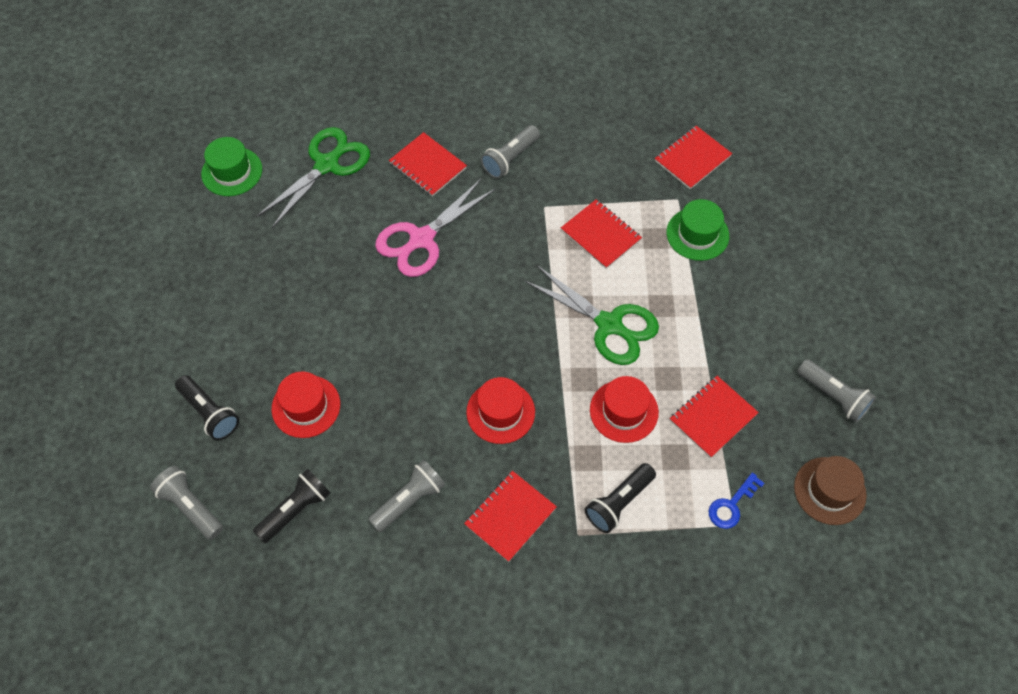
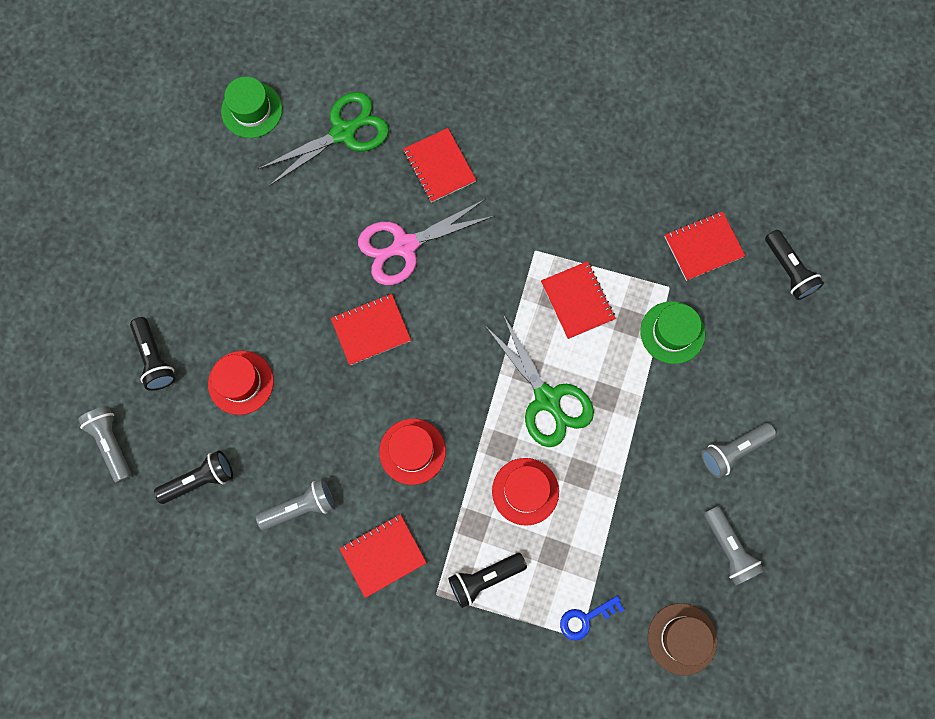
camera: 20 degrees right, 15 degrees up
(510, 159) = (522, 185): grey flashlight -> grey flashlight (733, 450)
(713, 417) = (605, 527): red notebook -> red notebook (371, 330)
(774, 155) = (788, 270): none -> black flashlight

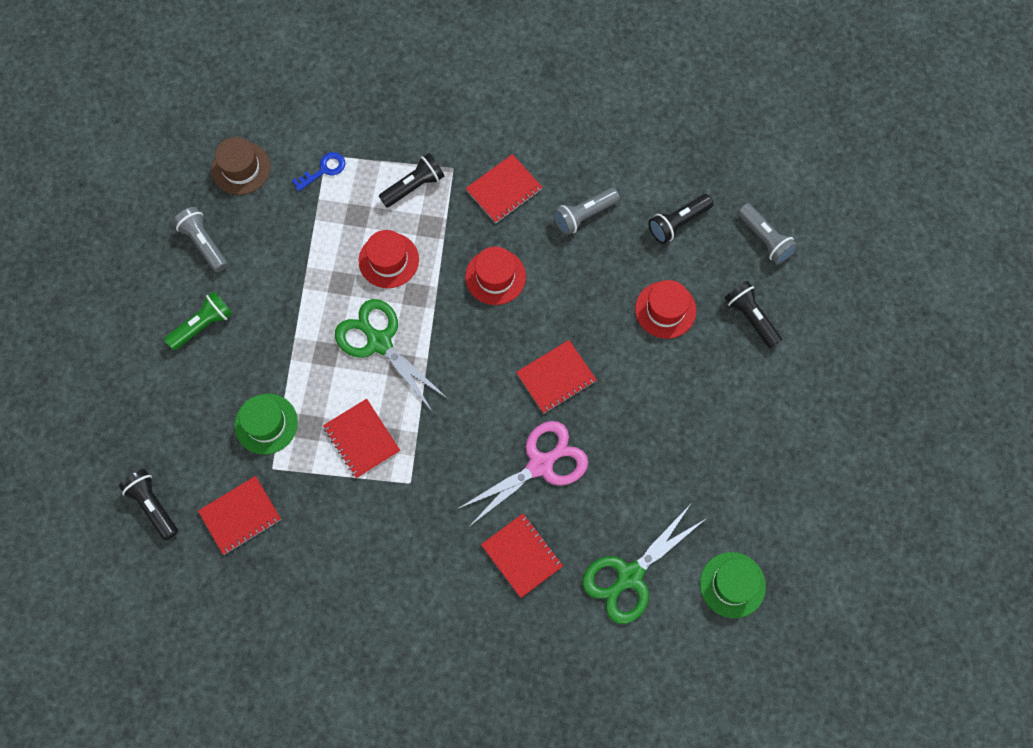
camera: 170 degrees right, 5 degrees down
(733, 450) = (203, 325): grey flashlight -> green flashlight

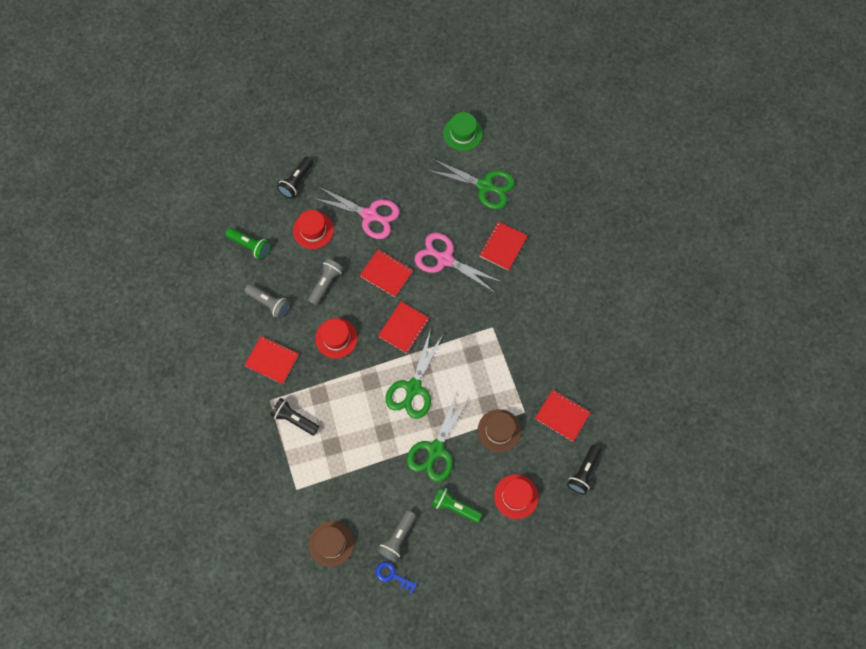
camera: 115 degrees left, 0 degrees up
(266, 424) = (499, 430): green hat -> brown hat
(285, 334) = (435, 449): none -> green scissors
(324, 170) = (308, 485): blue key -> blue key (392, 576)
(361, 439) = (480, 368): red notebook -> red notebook (404, 328)
(388, 260) = (355, 409): red hat -> red hat (516, 496)
(655, 392) = (369, 215): none -> pink scissors
(678, 223) = (250, 245): black flashlight -> green flashlight
(765, 239) = (240, 192): grey flashlight -> grey flashlight (326, 283)

